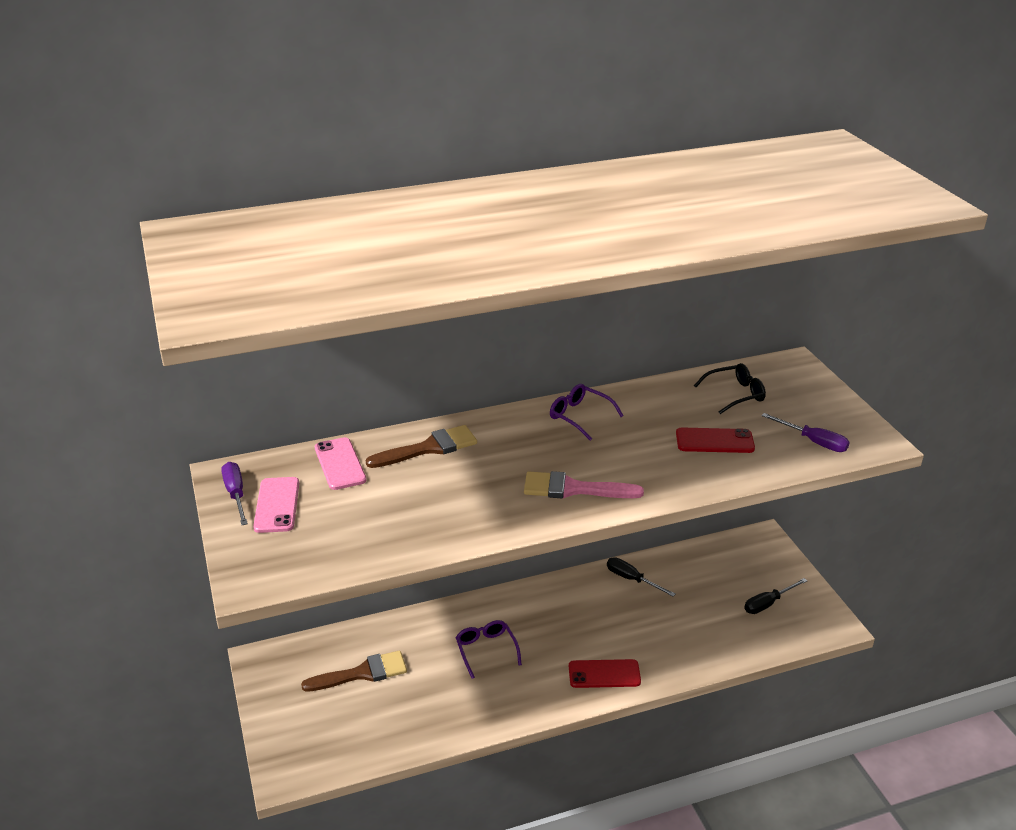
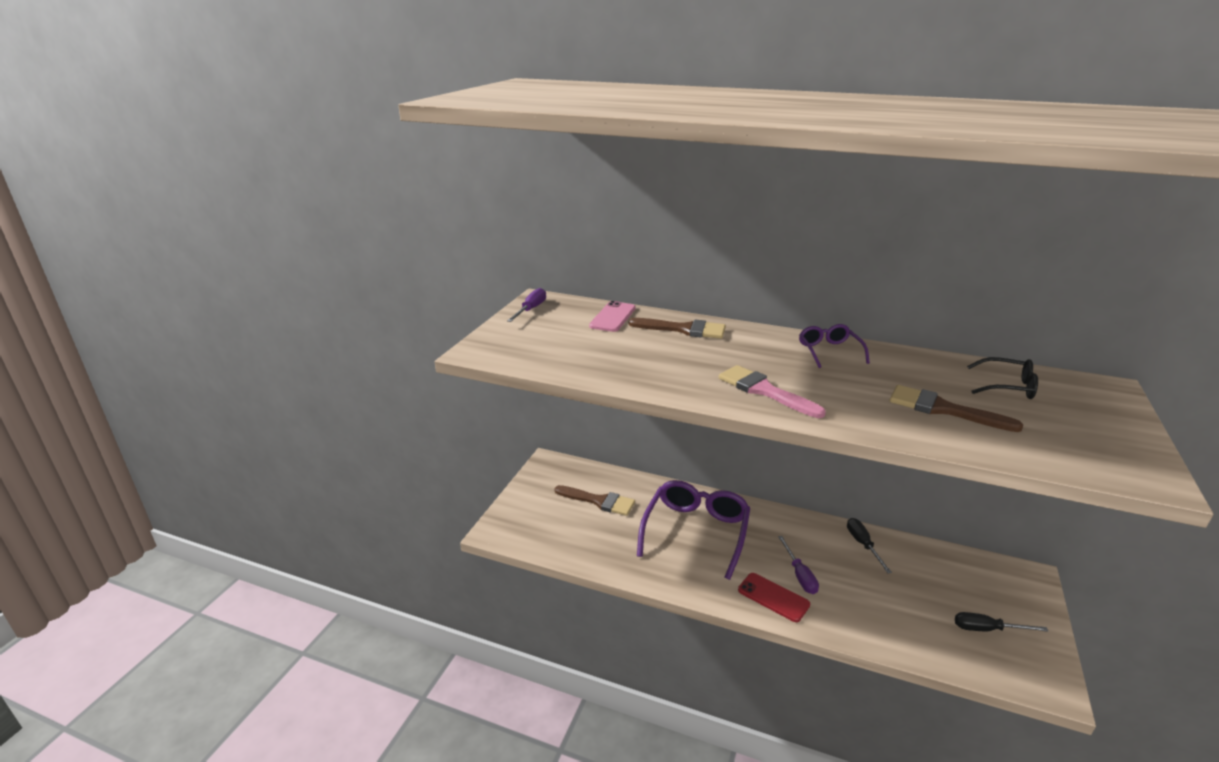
camera: 40 degrees right, 5 degrees down
(277, 505) = (545, 323): pink phone -> none
(486, 650) = (696, 531): purple glasses -> purple glasses, size x2.00
(714, 441) = (943, 409): red phone -> brown brush
(813, 442) = (1062, 449): purple screwdriver -> purple screwdriver (799, 575)

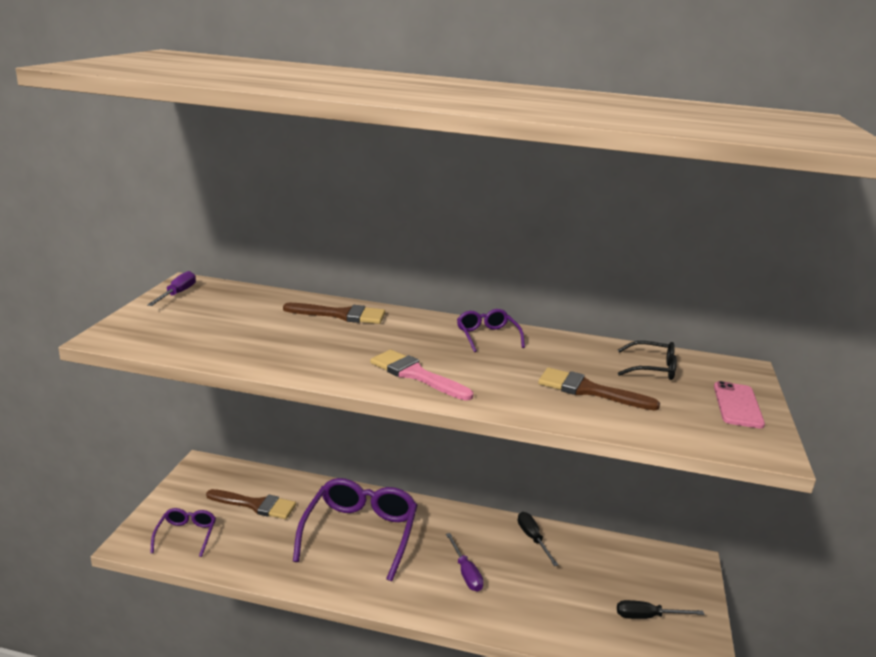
camera: 10 degrees left, 5 degrees down
(540, 527) = (186, 535): none -> purple glasses
(613, 317) = (267, 302): pink phone -> pink phone (737, 405)
(773, 597) = (436, 597): red phone -> none

